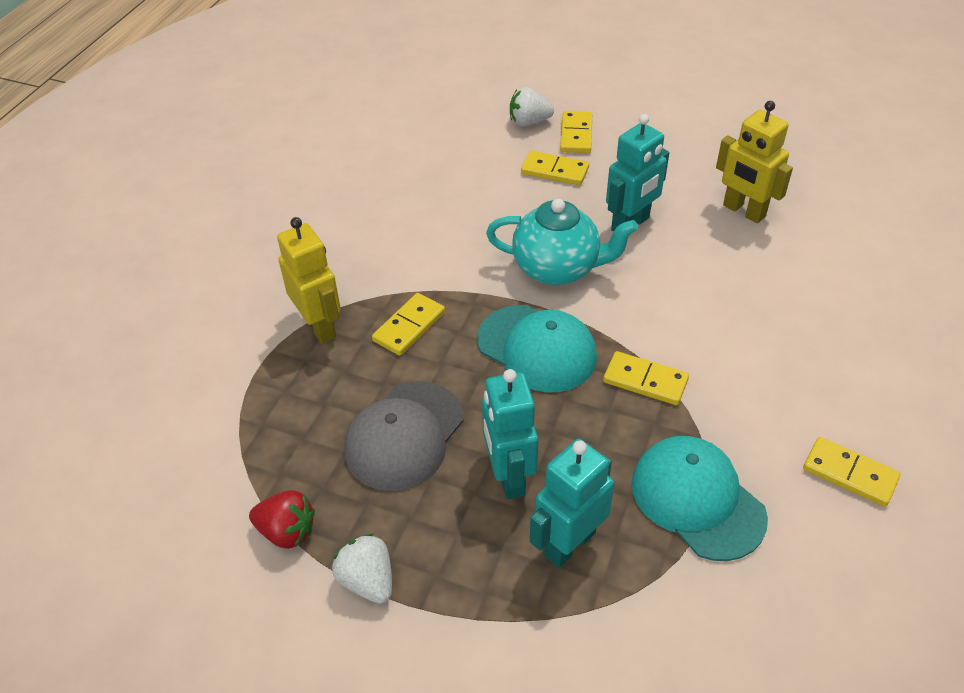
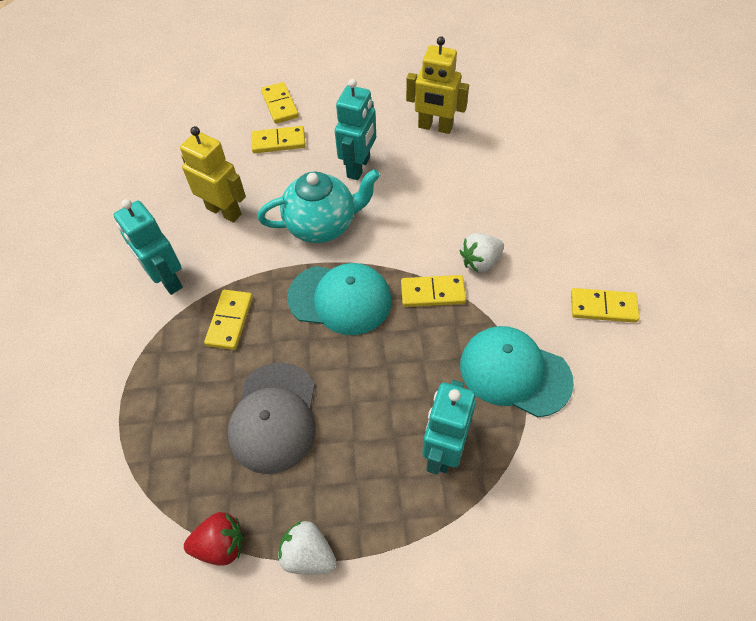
camera: 25 degrees left, 10 degrees up
(320, 326) = (154, 351): yellow robot -> yellow robot (224, 211)
(508, 476) = (372, 415): turquoise robot -> turquoise robot (167, 279)
(529, 122) = (237, 106): white strawberry -> white strawberry (480, 262)

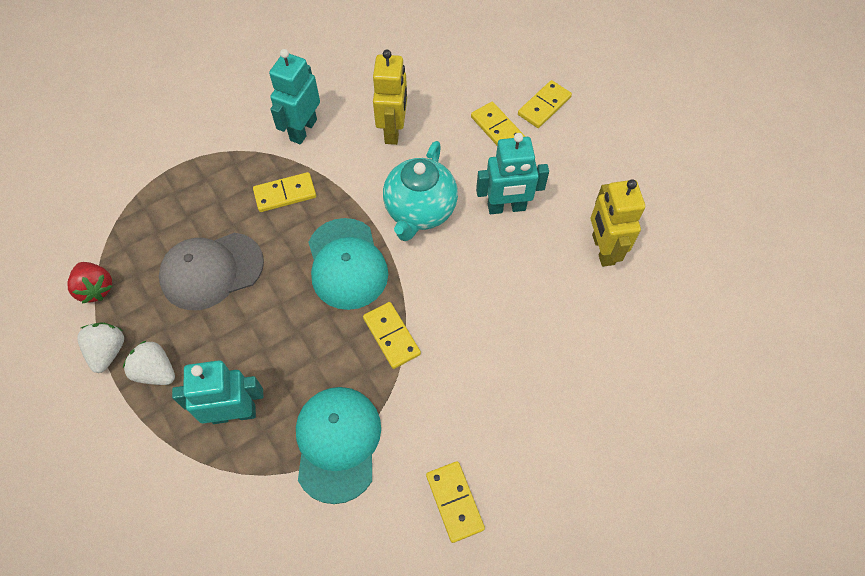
camera: 60 degrees right, 5 degrees up
(322, 225) = (420, 211): turquoise teapot -> turquoise teapot turned 60 degrees clockwise
(480, 262) = (450, 363): white strawberry -> white strawberry (156, 371)

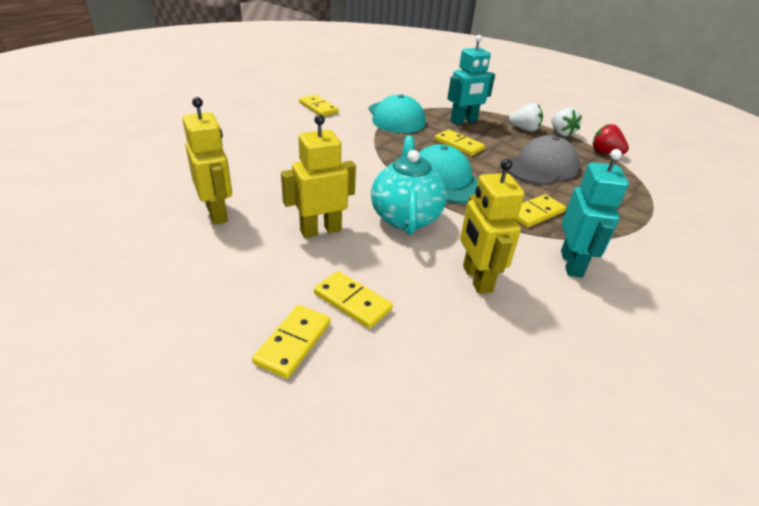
camera: 160 degrees right, 25 degrees down
(391, 336) = (387, 153): yellow domino -> yellow domino (459, 145)
(506, 207) = (320, 230): turquoise robot -> yellow robot

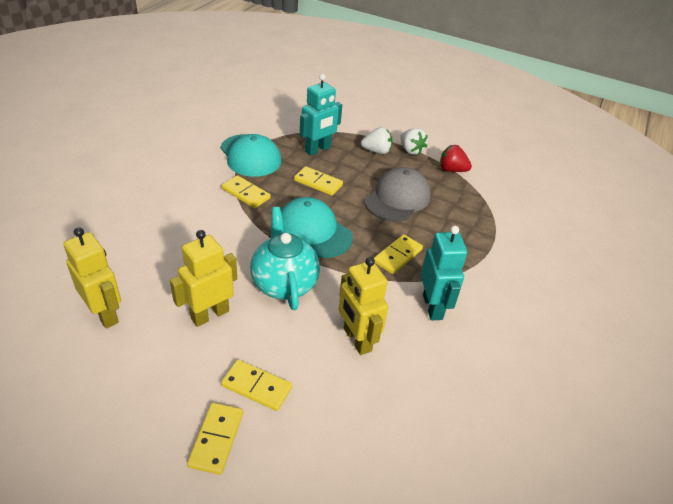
camera: 15 degrees left, 5 degrees up
(318, 108) = (168, 154): yellow domino -> yellow domino (246, 193)

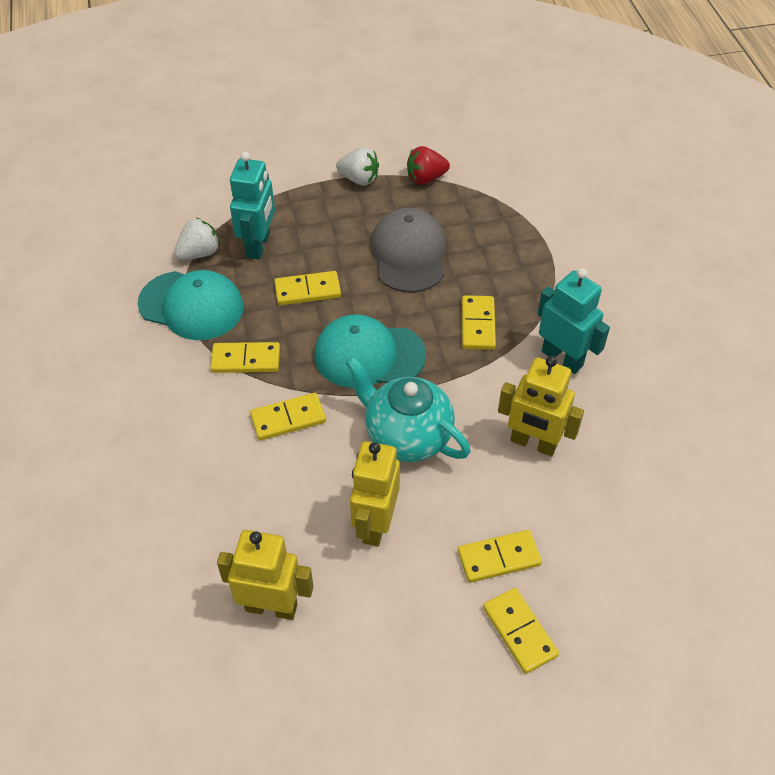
camera: 35 degrees left, 10 degrees up
(232, 233) = (288, 419): none -> yellow domino
(376, 151) = (324, 204): white strawberry -> white strawberry (199, 253)

